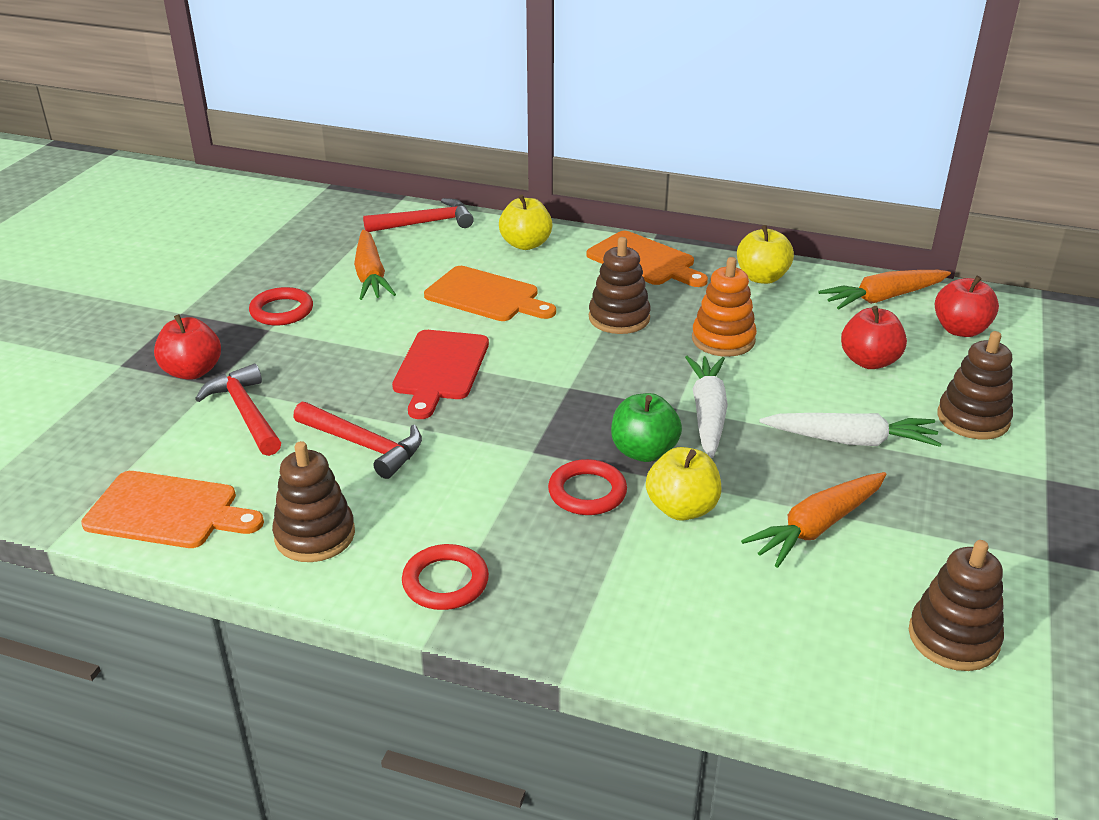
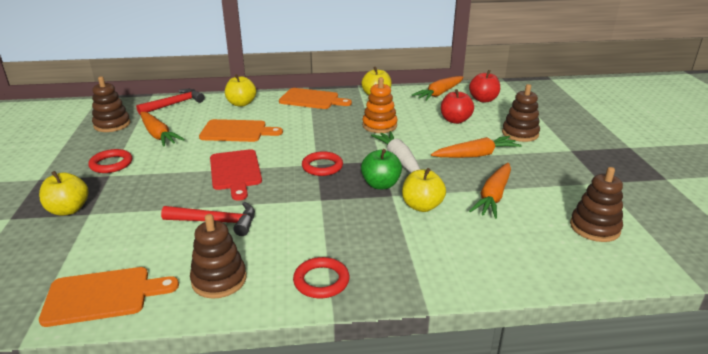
camera: 25 degrees left, 5 degrees down
(192, 371) = (68, 210): red apple -> yellow apple
(245, 413) = (123, 224): red hammer -> none
(587, 492) = (366, 211): red ring -> red ring (322, 166)
(619, 318) = (318, 127): brown stacking toy -> brown stacking toy (112, 125)
(850, 440) = (475, 155): white carrot -> orange carrot

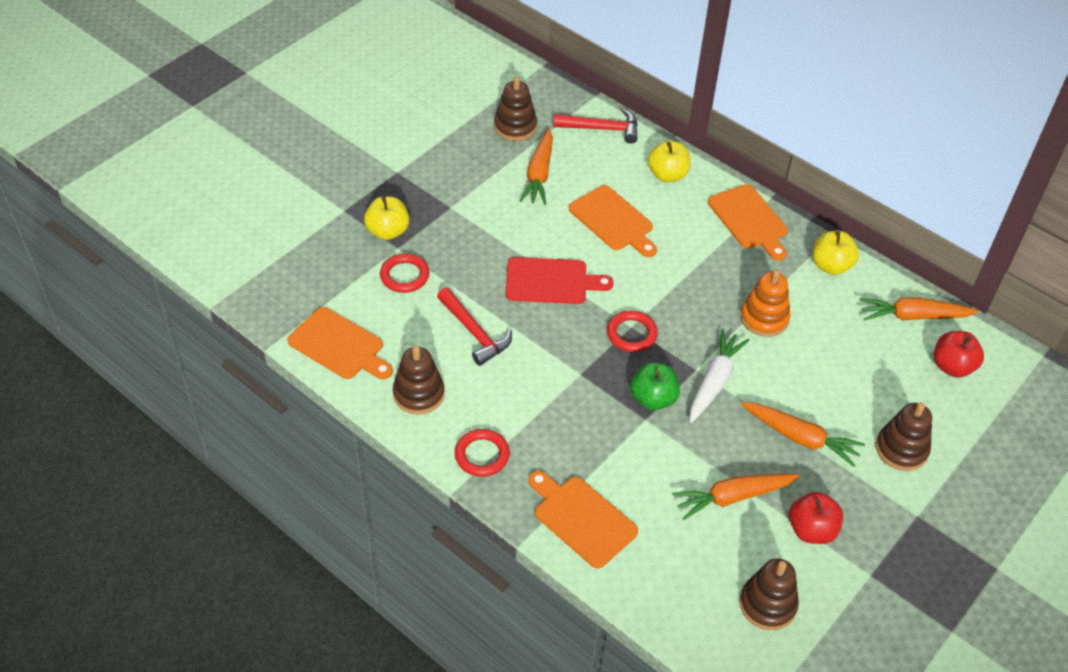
camera: 45 degrees right, 20 degrees up
(111, 164) = (464, 191): red ring -> red ring (404, 276)
(235, 172) = (551, 281): red cutting board -> red cutting board turned 120 degrees counterclockwise
(422, 206) = (653, 452): yellow apple -> none
(440, 265) = (582, 519): none -> orange cutting board
(455, 120) = (860, 373): red apple -> red apple (811, 530)

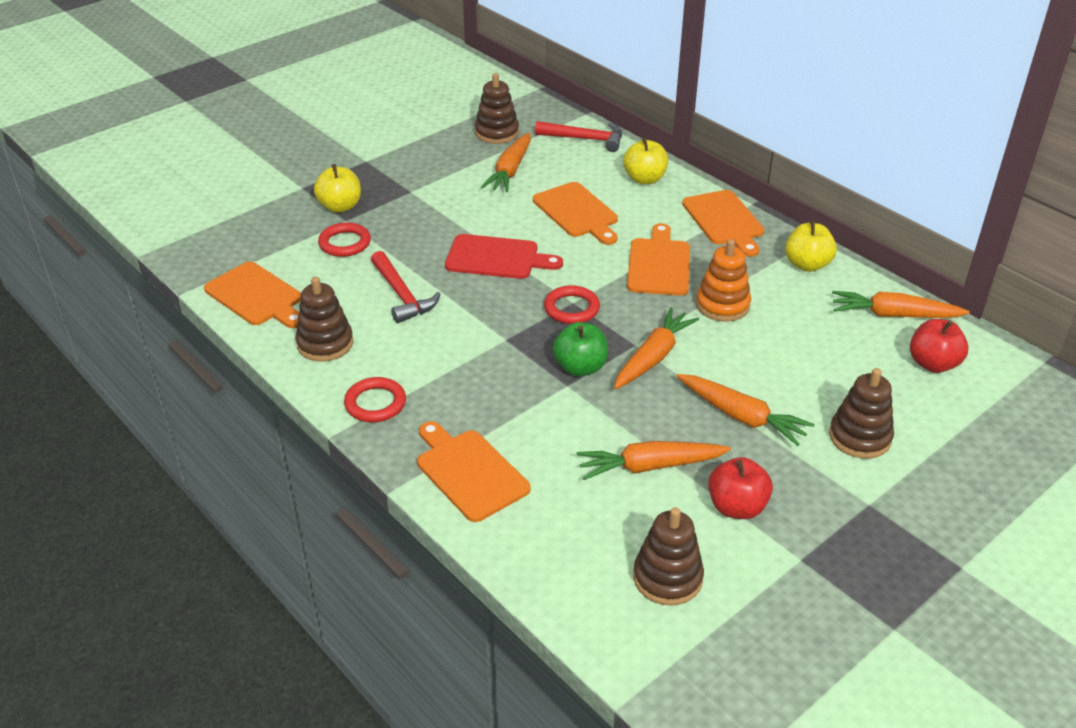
camera: 10 degrees right, 10 degrees down
(700, 276) = (659, 264): none -> orange cutting board
(714, 382) = (653, 357): white carrot -> orange carrot

